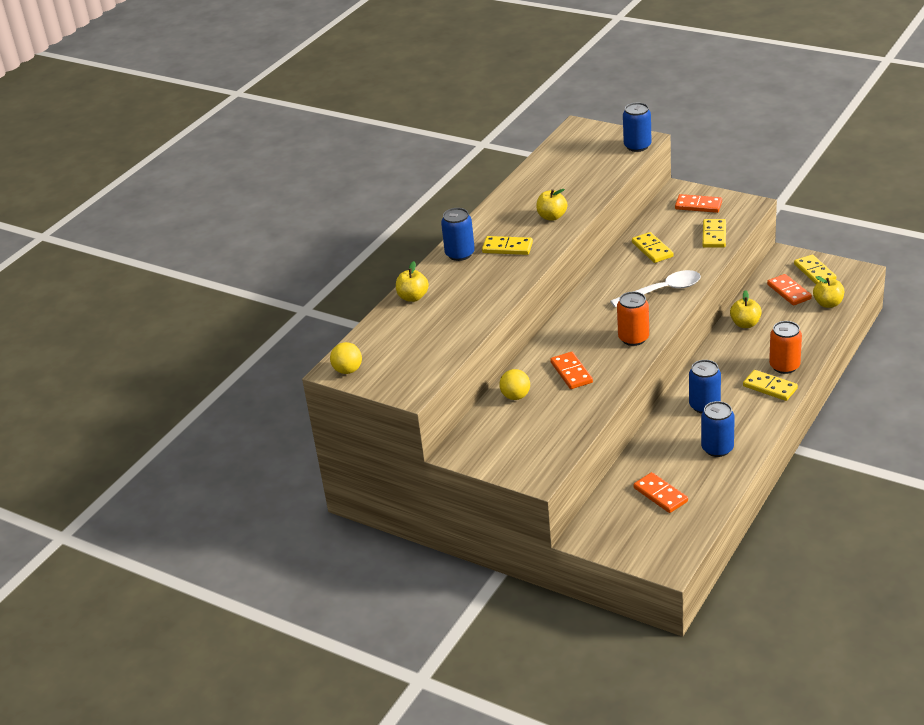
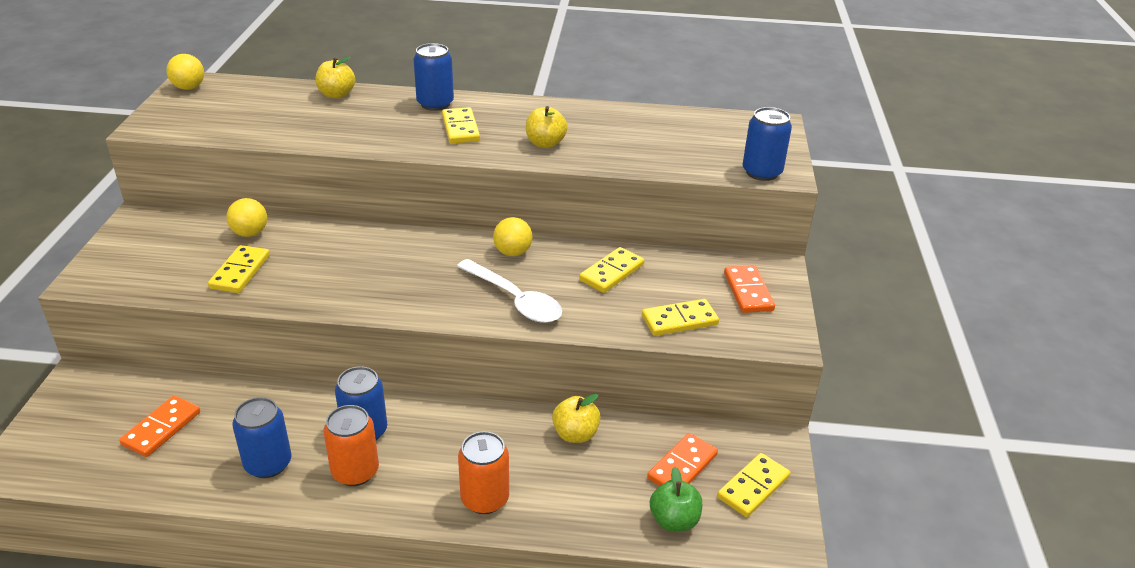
camera: 60 degrees right, 0 degrees up
(571, 372) = (306, 263): orange domino -> none
(608, 284) = (513, 252): none -> yellow ball
(633, 338) = (394, 296): orange can -> orange can (355, 472)
(770, 387) = (426, 492): yellow domino -> yellow domino (240, 272)
(828, 304) = (674, 520): yellow apple -> green apple

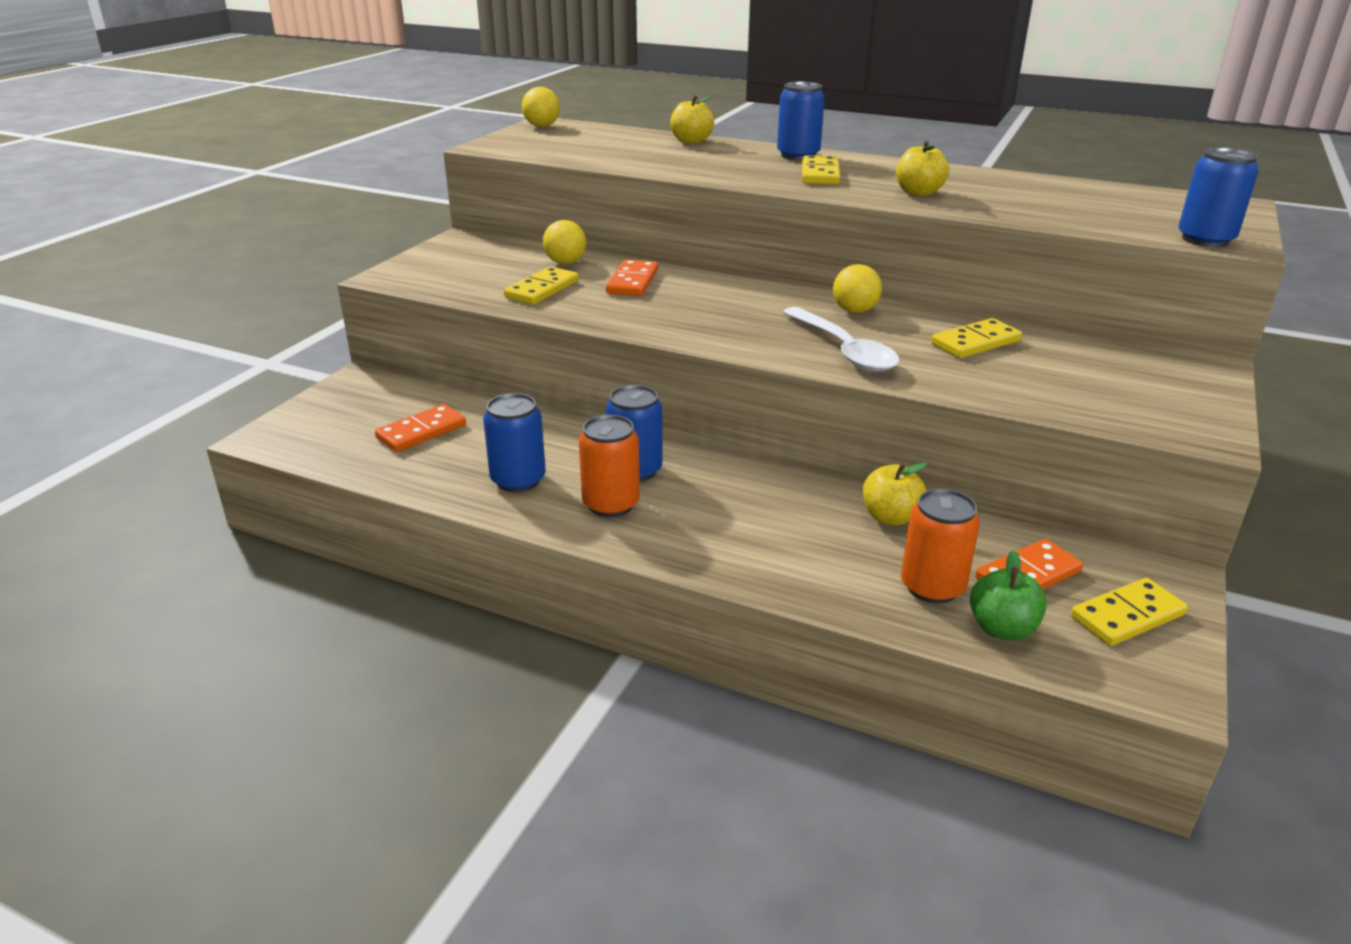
camera: 20 degrees right, 5 degrees down
(485, 499) = (755, 558): orange can -> orange can (932, 587)
(679, 320) = (1056, 396): yellow domino -> none
(748, 292) = (1161, 383): orange domino -> orange domino (632, 282)

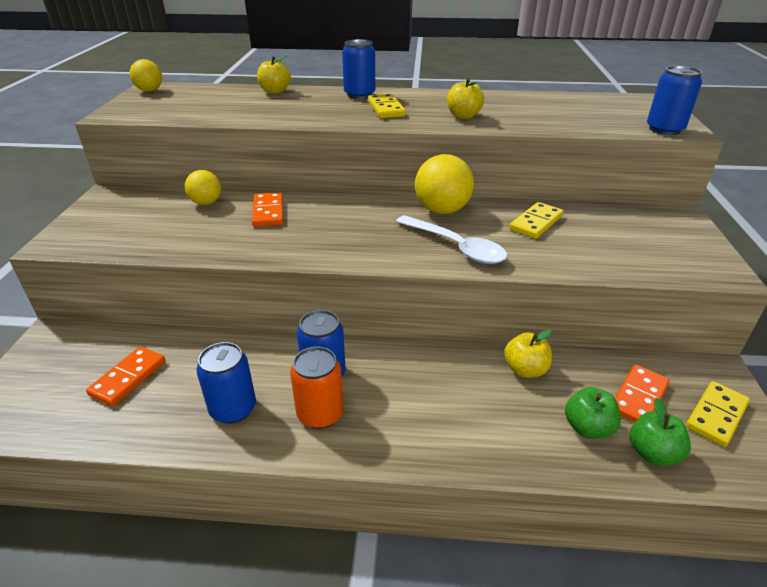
camera: 20 degrees left, 5 degrees up
(542, 289) = (199, 232): yellow domino -> none
(855, 311) = (442, 210): yellow ball -> yellow ball, size x1.64
(932, 587) = (587, 428): orange can -> green apple

